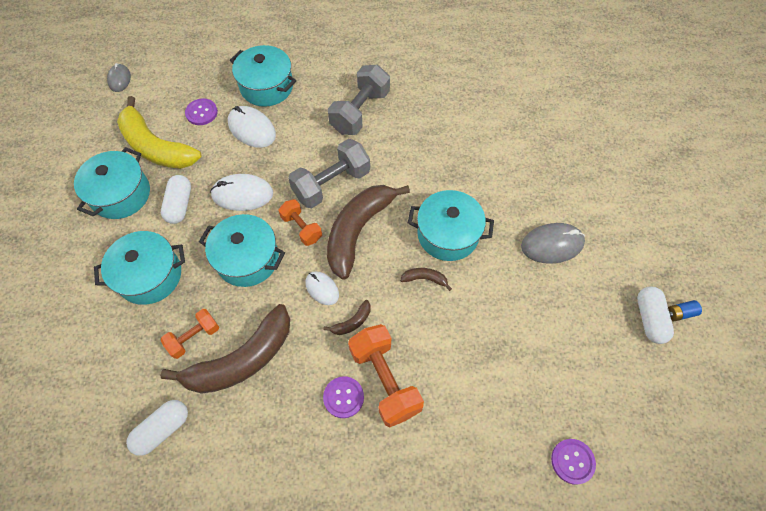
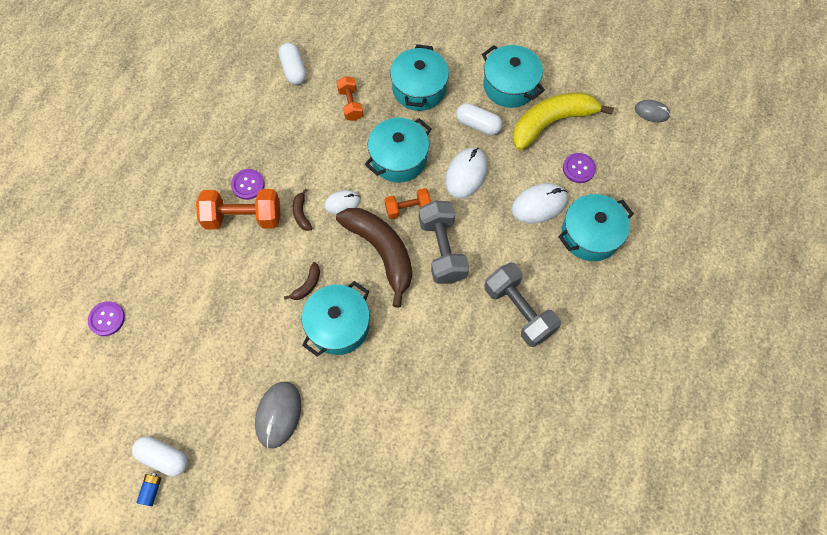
camera: 115 degrees right, 5 degrees up
(242, 359) = (315, 129): brown banana -> none

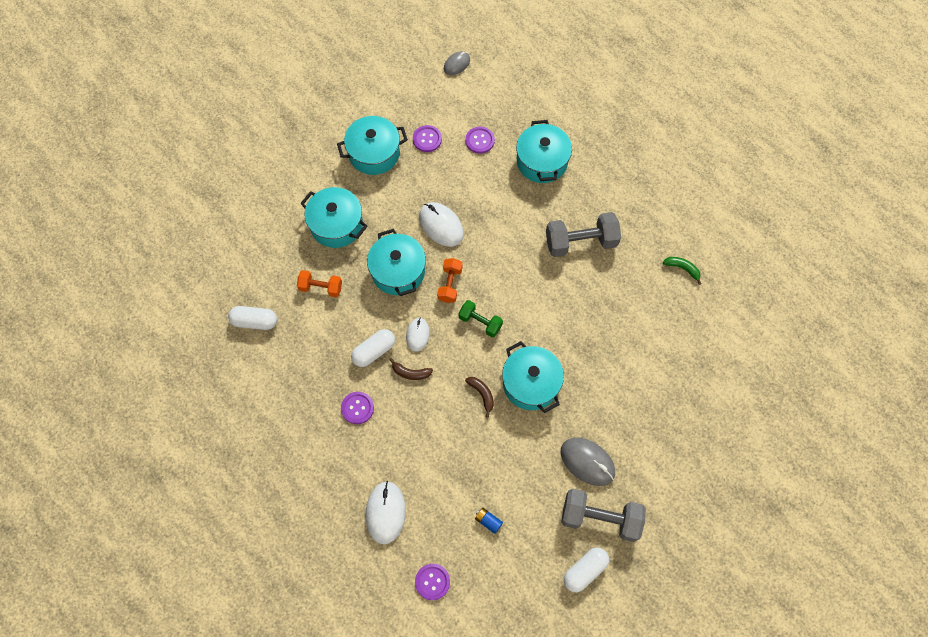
camera: 65 degrees left, 0 degrees up
(151, 490) = (609, 590): blue battery -> blue battery (488, 521)
(243, 217) = (389, 424): orange dumbbell -> none
(381, 252) = (480, 322): brown banana -> green dumbbell
(442, 249) = (501, 274): grey dumbbell -> grey dumbbell (600, 518)
(478, 125) = (398, 195): white capsule -> white capsule (374, 351)
(539, 204) = (497, 184): white mouse -> white mouse (385, 512)
(544, 429) = (682, 269): none -> green banana
(551, 123) = (427, 139): yellow banana -> purple button

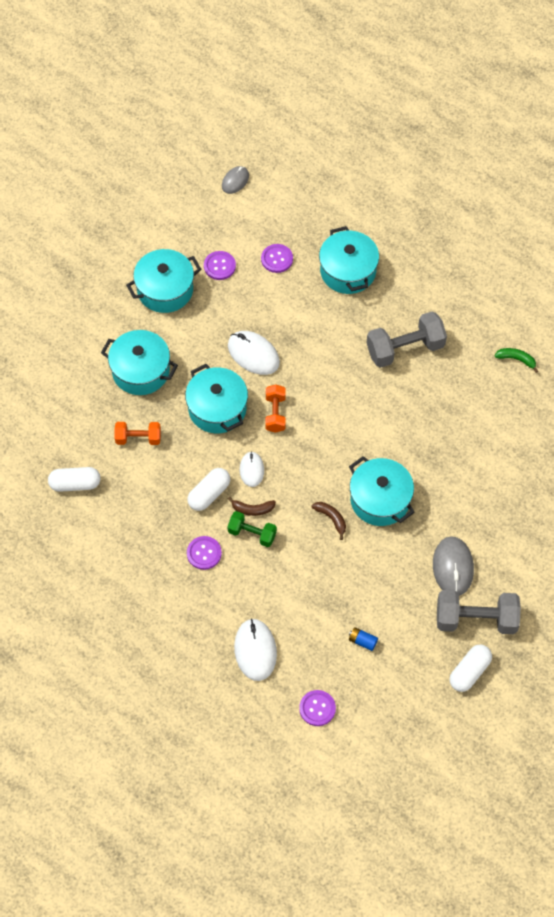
camera: 10 degrees left, 5 degrees down
(480, 322) = (315, 447): green dumbbell -> green dumbbell (252, 533)
(587, 462) = (453, 567): grey mouse -> grey mouse turned 60 degrees clockwise

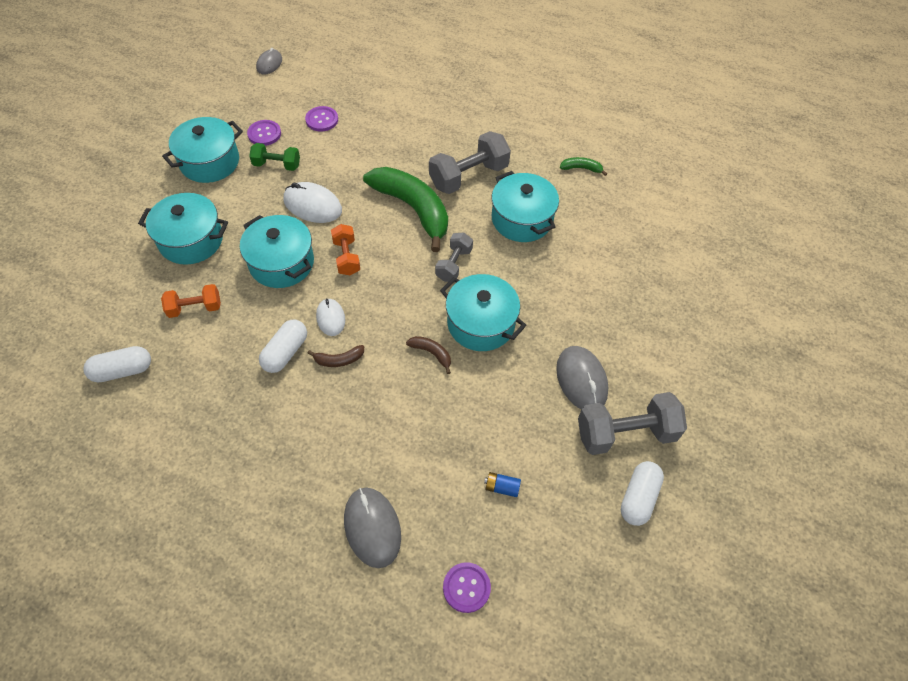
camera: 15 degrees left, 5 degrees down
(204, 553) = (289, 420): purple button -> none
(252, 533) = (343, 387): green dumbbell -> green dumbbell (277, 165)
(255, 650) = (372, 527): white mouse -> grey mouse
(345, 375) = (413, 209): none -> green banana
(348, 271) = (395, 120): turquoise pot -> turquoise pot (522, 219)
(369, 439) = (454, 264): none -> grey dumbbell

